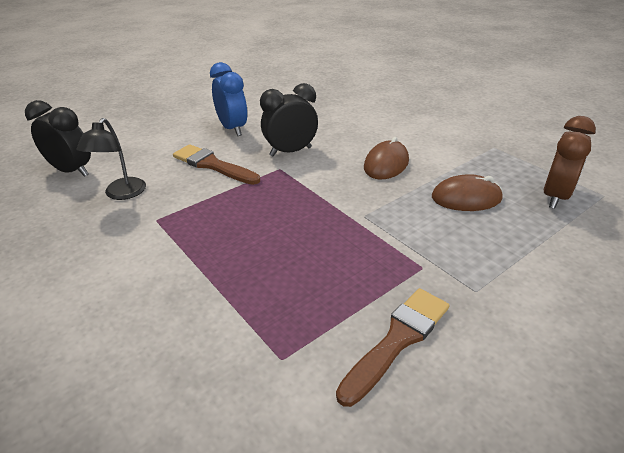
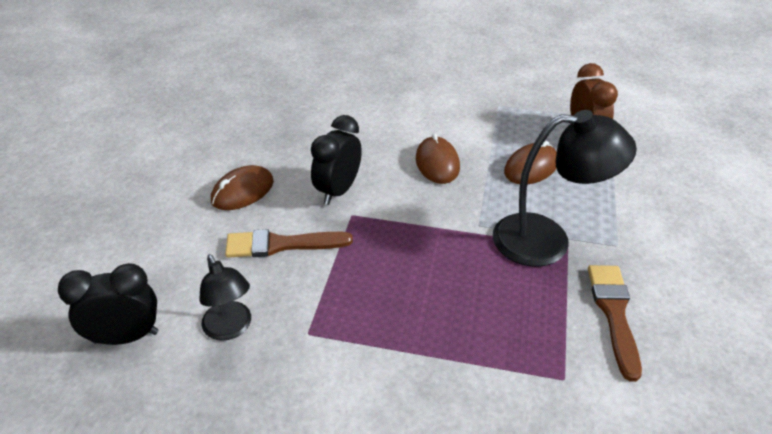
camera: 40 degrees left, 5 degrees up
(232, 129) = (242, 191): blue clock -> brown mouse
(409, 253) = (547, 240): none -> black lamp

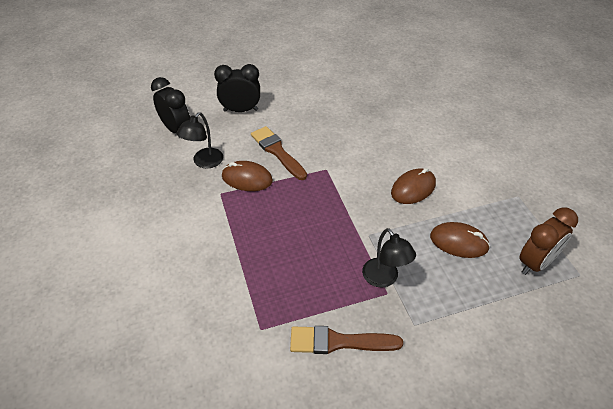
camera: 60 degrees right, 5 degrees up
(242, 191) = (307, 115): brown mouse -> brown mouse (247, 178)
(338, 191) = (342, 153): black clock -> black clock (240, 110)
(547, 240) = (384, 279): black lamp -> black lamp, size x0.58
(614, 313) = (339, 342): brown brush -> brown brush turned 150 degrees counterclockwise

